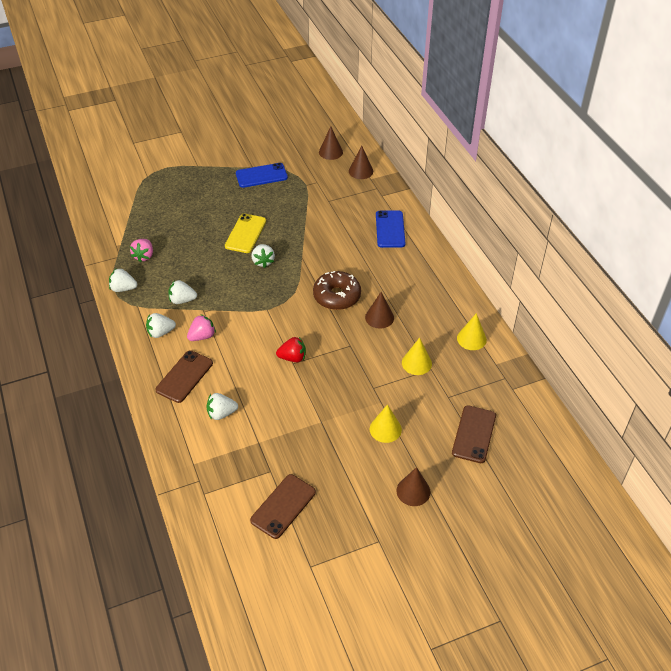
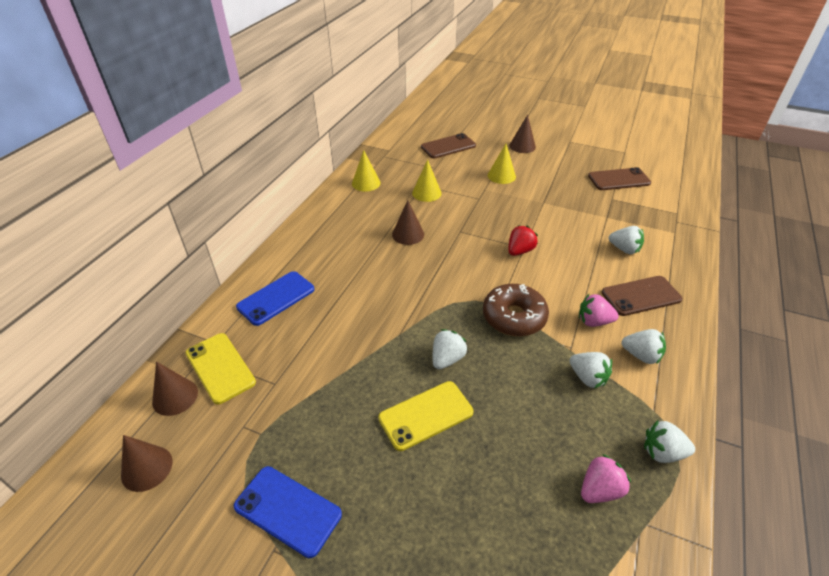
camera: 135 degrees left, 5 degrees down
(123, 288) = (662, 452): white strawberry -> white strawberry turned 135 degrees clockwise
(292, 357) = (520, 251): red strawberry -> red strawberry turned 90 degrees clockwise
(337, 296) = (419, 272): brown donut -> brown donut (514, 317)
(361, 190) = (220, 367): none -> yellow phone

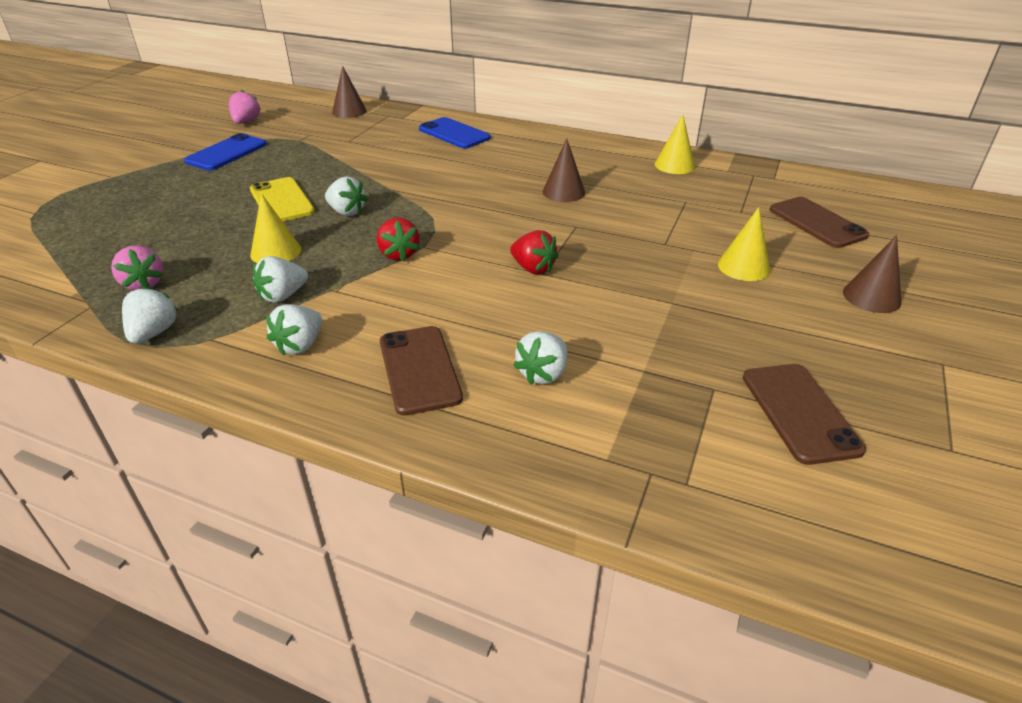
camera: 90 degrees right, 5 degrees down
(147, 468) = (290, 111): brown cone -> none
(220, 367) = (373, 121): yellow phone -> none
(426, 193) = (665, 204): yellow cone -> yellow cone (276, 252)
(514, 317) = (399, 254): brown donut -> red strawberry
(593, 321) = (375, 314): pink strawberry -> pink strawberry (246, 122)

